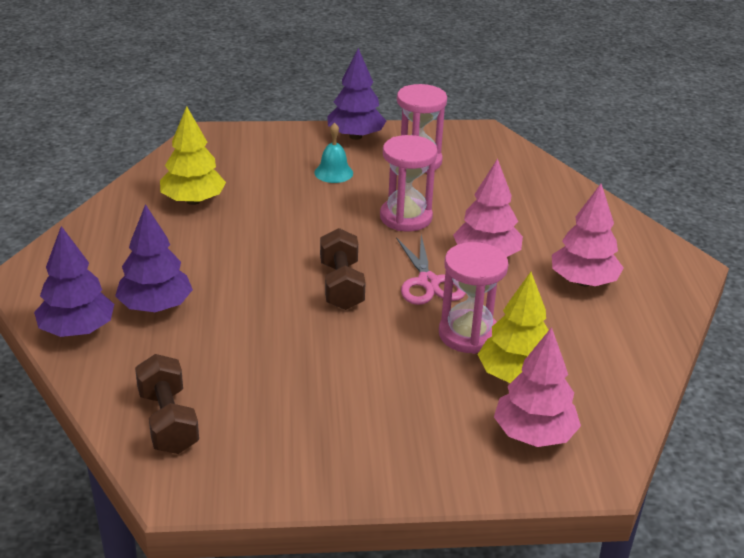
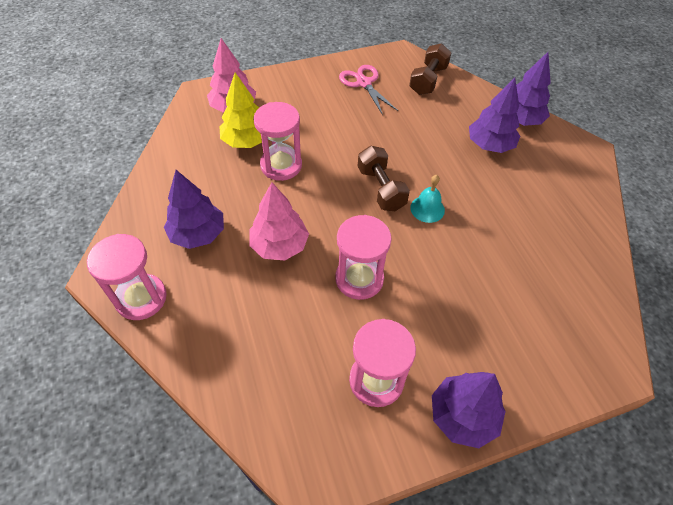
camera: 165 degrees right, 20 degrees up
(168, 421) = (428, 80): brown dumbbell -> brown dumbbell turned 60 degrees clockwise
(193, 201) = (546, 255): yellow tree -> none
(333, 172) = (452, 332): turquoise bell -> turquoise bell (427, 209)
(428, 282) = (319, 206): pink scissors -> pink scissors (364, 83)
(583, 281) = (198, 234): pink tree -> purple tree
(640, 242) = (141, 298): none -> pink hourglass

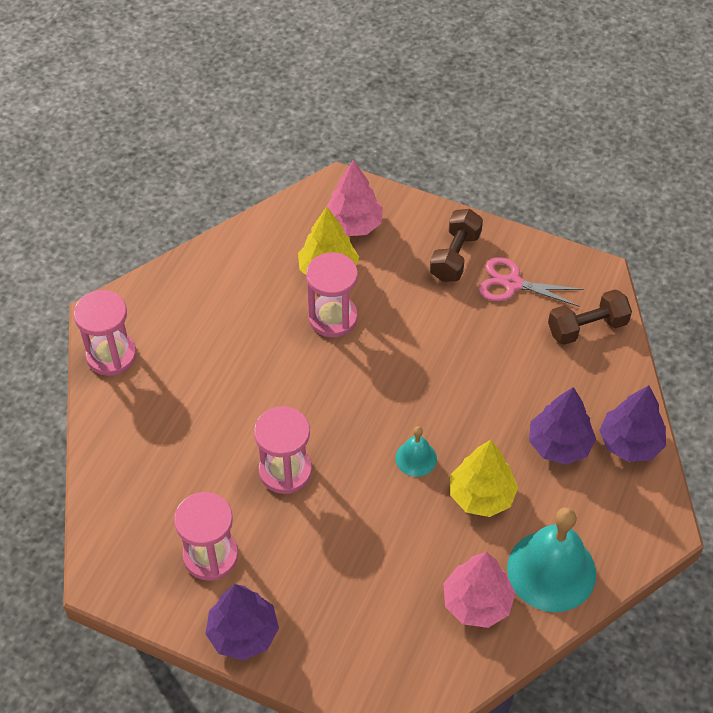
camera: 45 degrees right, 0 degrees up
(198, 234) = (201, 332): purple tree -> none
(279, 245) = (253, 392): pink tree -> pink tree (477, 602)
(364, 83) = (512, 284): pink scissors -> pink scissors turned 90 degrees counterclockwise
(381, 189) = (396, 407): brown dumbbell -> brown dumbbell (455, 256)
(487, 201) = (481, 495): none -> yellow tree
(572, 213) = (551, 570): none -> turquoise bell

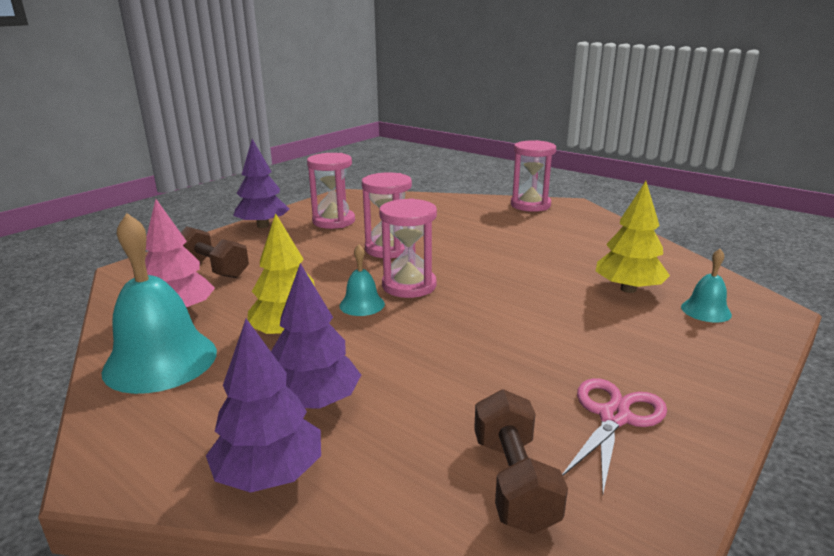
camera: 105 degrees right, 30 degrees down
(333, 318) = (559, 284): pink hourglass -> pink hourglass (409, 286)
(353, 224) = (706, 310): pink tree -> turquoise bell
(455, 256) = (665, 374): brown dumbbell -> brown dumbbell (213, 269)

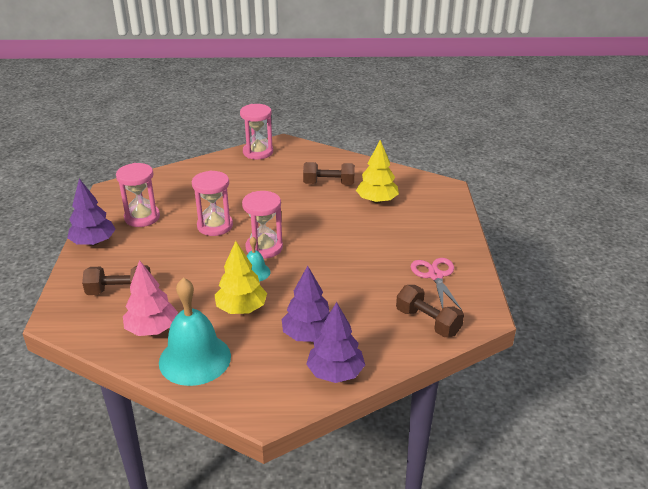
camera: 40 degrees left, 10 degrees up
(579, 253) = (329, 184): none -> brown dumbbell
(706, 310) = (421, 200): turquoise bell -> none

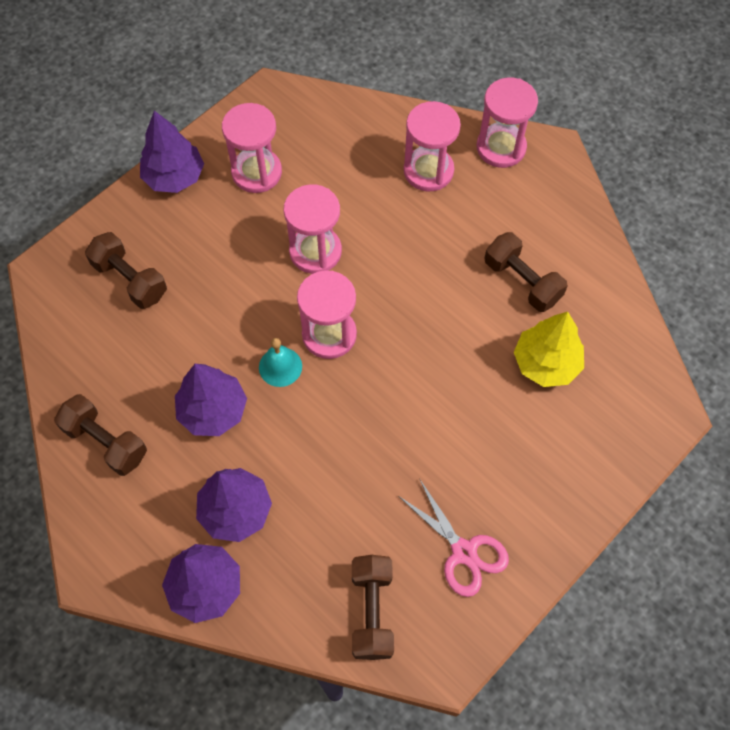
camera: 45 degrees right, 30 degrees up
(152, 329) = (108, 363): pink tree -> none
(195, 359) = (106, 442): turquoise bell -> brown dumbbell
(234, 174) = (428, 171): none -> pink hourglass
(241, 308) = (213, 410): yellow tree -> purple tree
(435, 276) = (464, 552): pink scissors -> pink scissors turned 105 degrees clockwise

